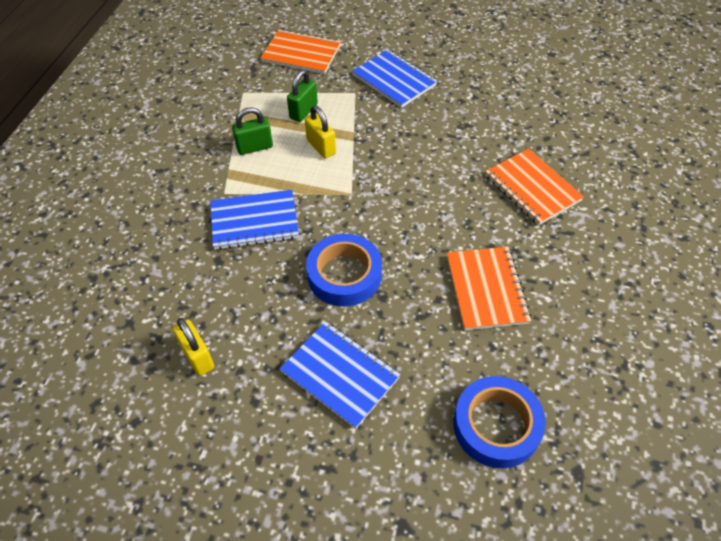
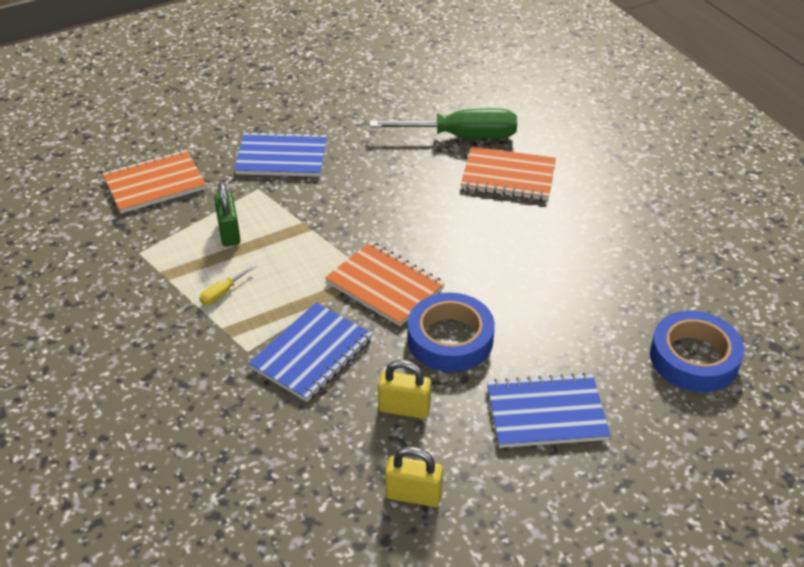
camera: 45 degrees left, 10 degrees down
(254, 147) = (223, 293): green padlock -> yellow screwdriver
(321, 147) = (289, 253): yellow padlock -> yellow padlock (404, 408)
(486, 289) = (569, 272): orange notebook -> orange notebook (384, 286)
(534, 137) = (461, 136): none -> green screwdriver

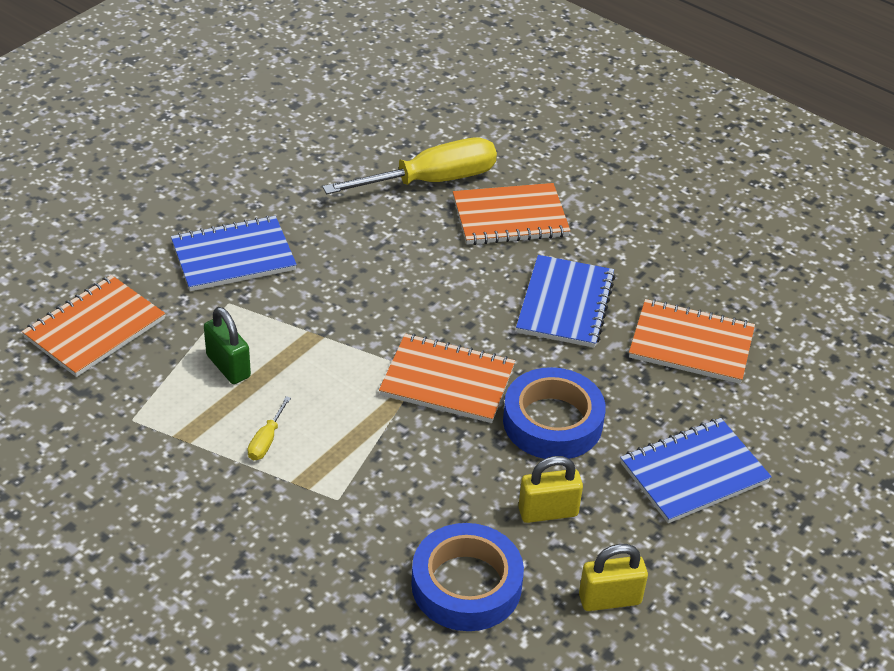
camera: 25 degrees left, 0 degrees up
(312, 353) = (412, 481): blue notebook -> blue notebook (565, 304)
(461, 136) = (430, 181): green screwdriver -> yellow screwdriver
(603, 309) = (691, 344): none -> orange notebook
(693, 358) = (805, 373): blue tape -> blue tape (466, 585)

